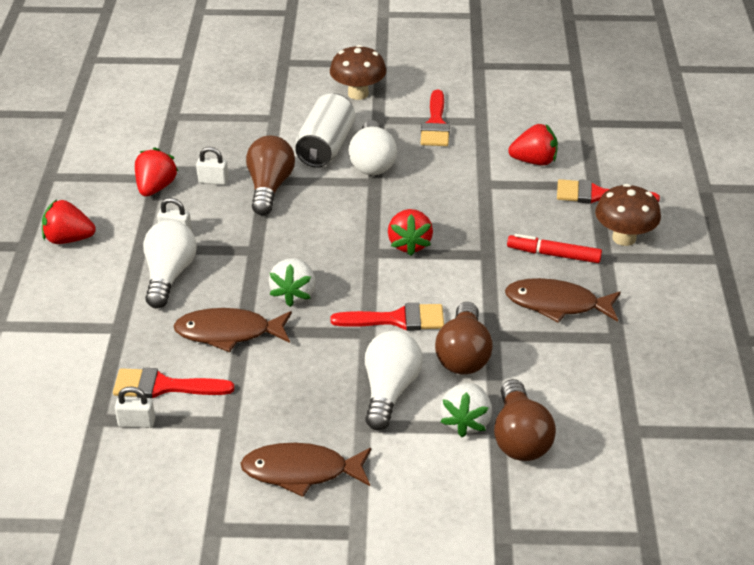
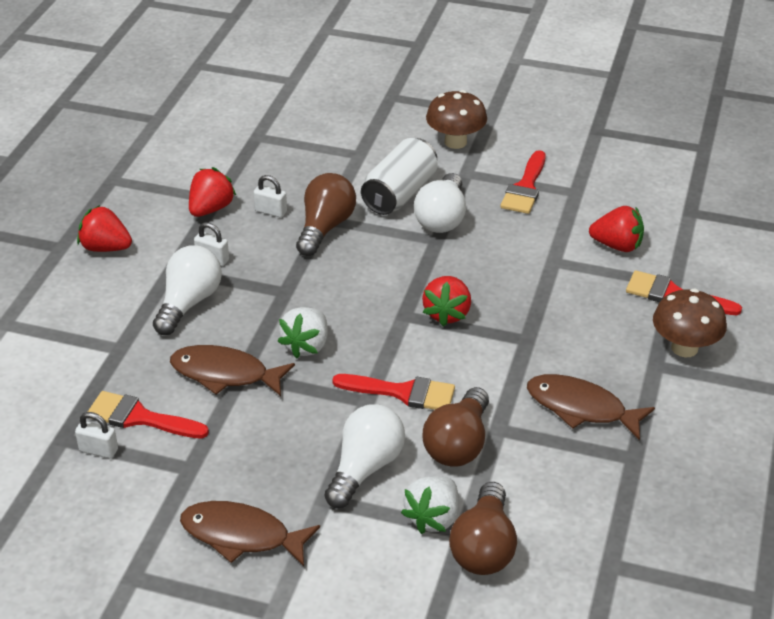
camera: 15 degrees right, 0 degrees up
(554, 255) = (599, 353): red marker -> none

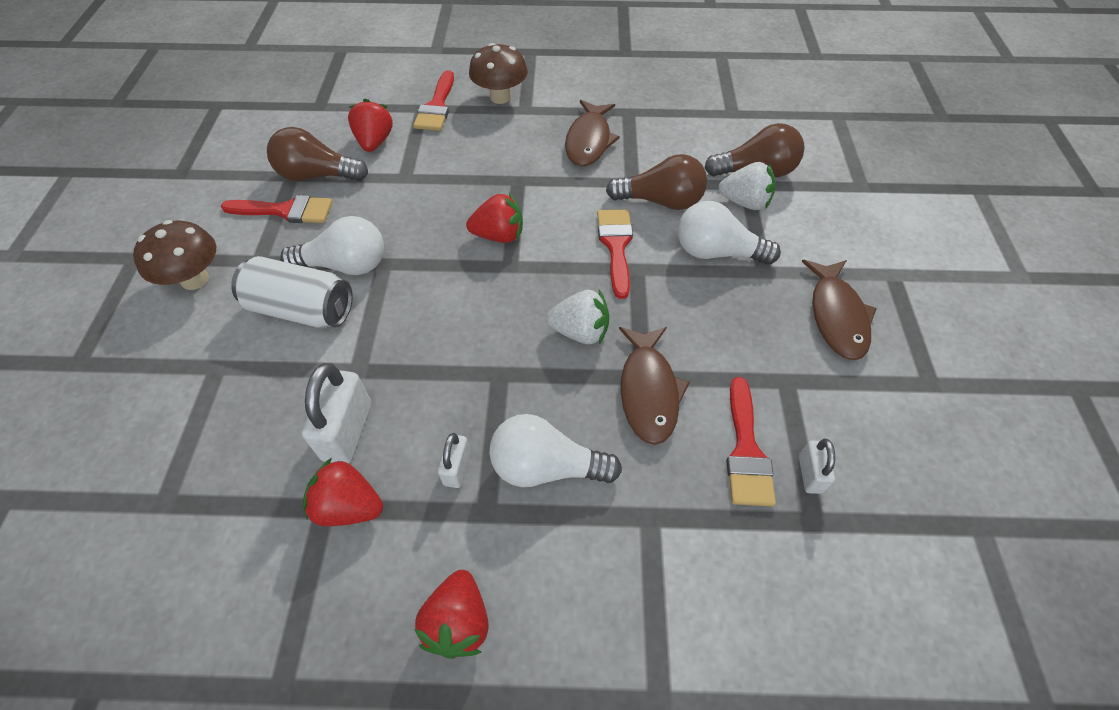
camera: 105 degrees left, 15 degrees up
(271, 211) = (347, 431): white padlock -> white padlock, size x1.79
(325, 227) = (375, 365): brown light bulb -> brown light bulb (317, 175)

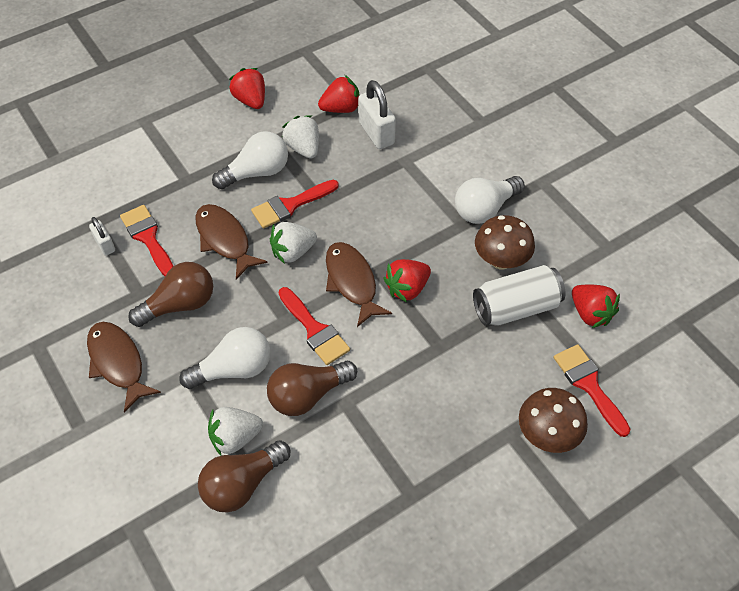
camera: 145 degrees right, 0 degrees up
(194, 279) = (562, 151): brown mushroom -> brown mushroom (501, 260)
(286, 211) = (573, 220): red brush -> red brush (290, 205)
(302, 309) = (476, 171): white can -> white can (516, 307)
(317, 175) = (591, 258): brown light bulb -> brown light bulb (180, 304)
(457, 468) = (303, 148): white padlock -> white strawberry
(589, 141) = (418, 428): brown fish -> brown fish (352, 282)

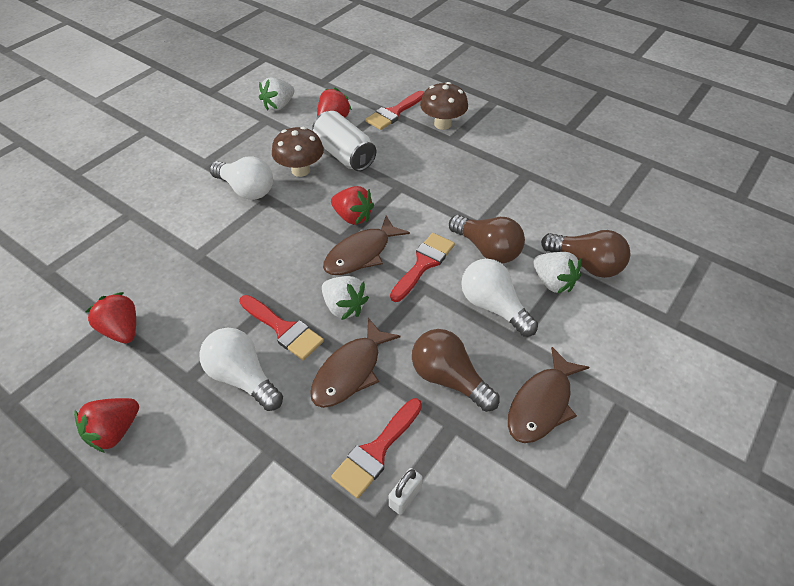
camera: 110 degrees left, 5 degrees down
(303, 148) = (194, 345): white strawberry -> white strawberry (279, 105)
(376, 133) = (159, 288): white padlock -> none

